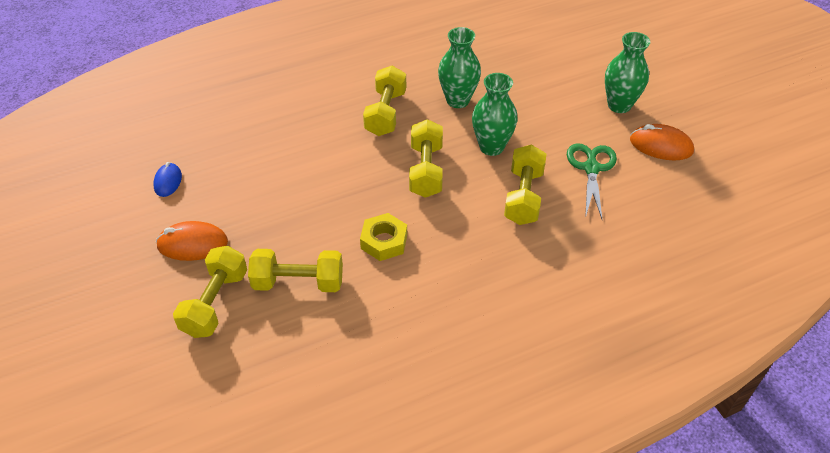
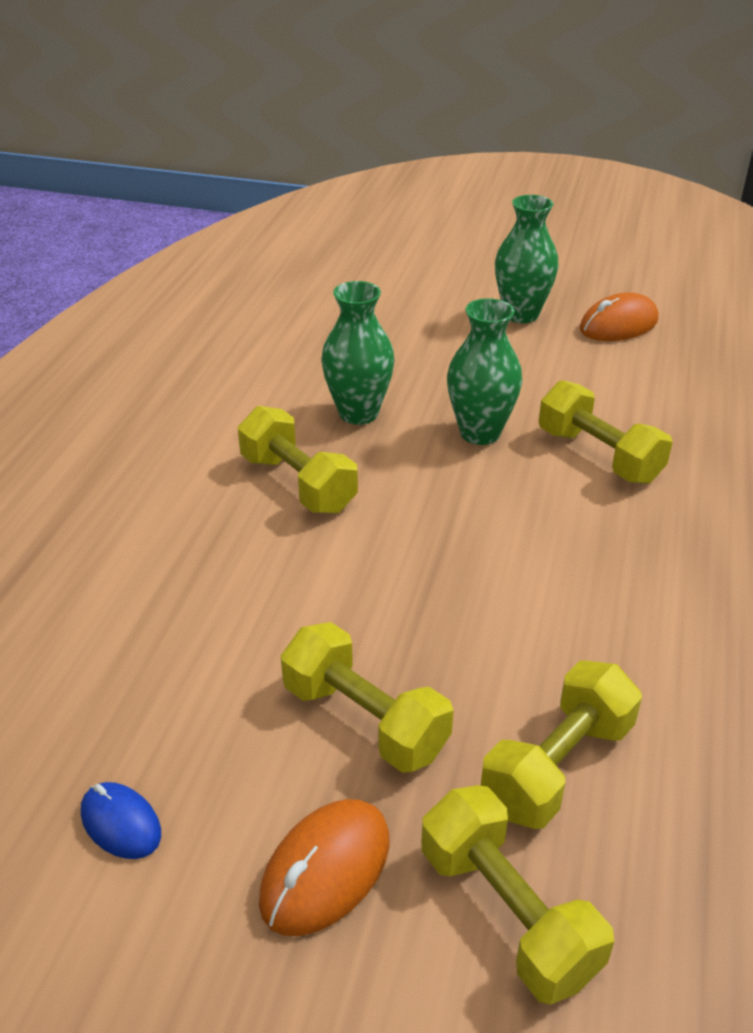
camera: 50 degrees left, 10 degrees down
(384, 241) = (558, 621): yellow nut -> none
(426, 170) = (458, 508): yellow dumbbell -> yellow dumbbell (365, 720)
(591, 168) = (604, 384): green scissors -> none

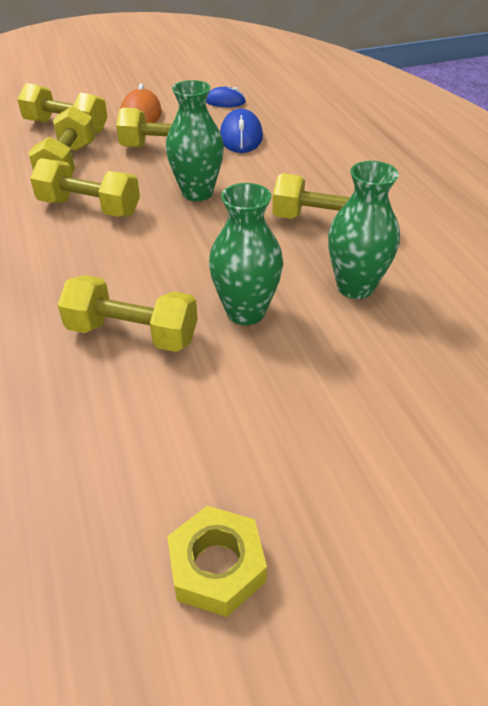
camera: 145 degrees right, 5 degrees up
(217, 686) = (241, 137): none -> blue mouse
(521, 315) = (353, 513): green vase -> green vase (197, 193)
(567, 637) = (89, 208): none -> yellow dumbbell
(618, 325) = (217, 567): orange mouse -> yellow nut

